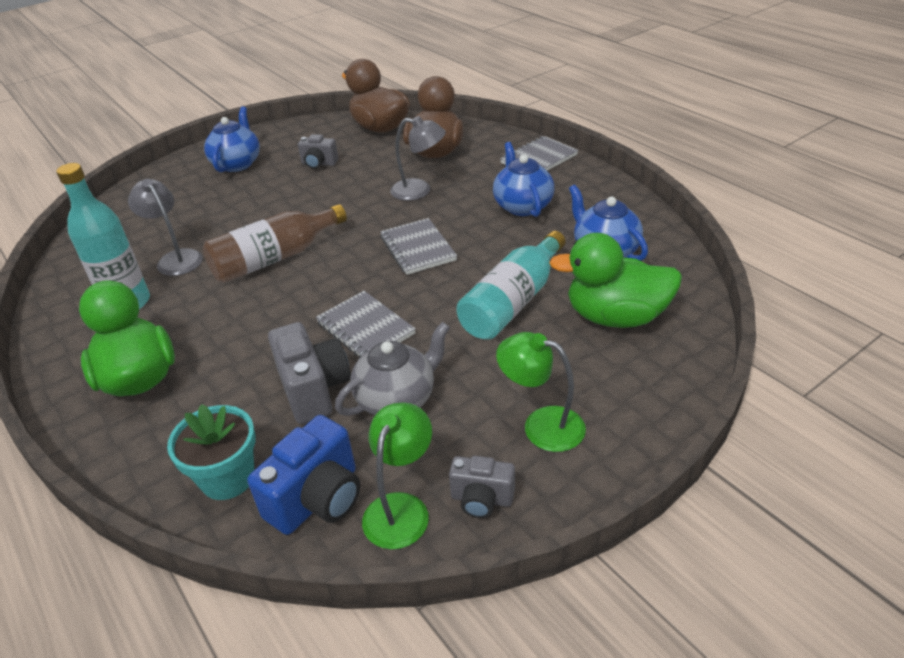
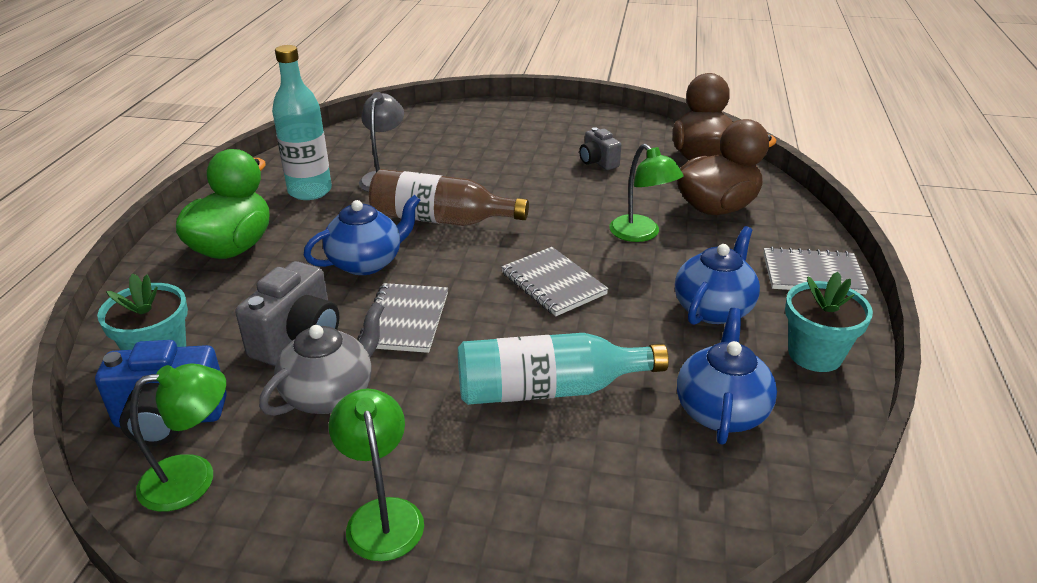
camera: 45 degrees right, 5 degrees down
(237, 163) = (539, 128): blue teapot -> blue teapot (367, 262)
(397, 399) = (330, 394): grey teapot -> grey teapot turned 60 degrees counterclockwise
(418, 248) = (553, 284): grey notebook -> grey notebook turned 60 degrees counterclockwise
(419, 191) = (641, 234): grey lamp -> green lamp
(481, 499) = (242, 528): grey camera -> none
(600, 197) = (815, 354): none -> turquoise flower pot
(615, 317) = (615, 482): green duck -> none

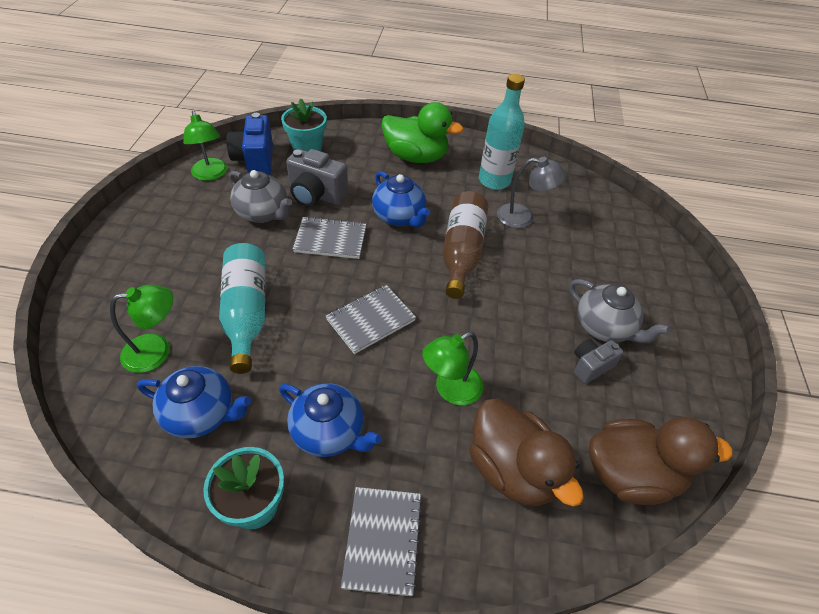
camera: 85 degrees right, 15 degrees up
(382, 515) = (164, 241): green lamp -> green lamp (157, 350)
(550, 151) = (604, 327): none -> grey teapot

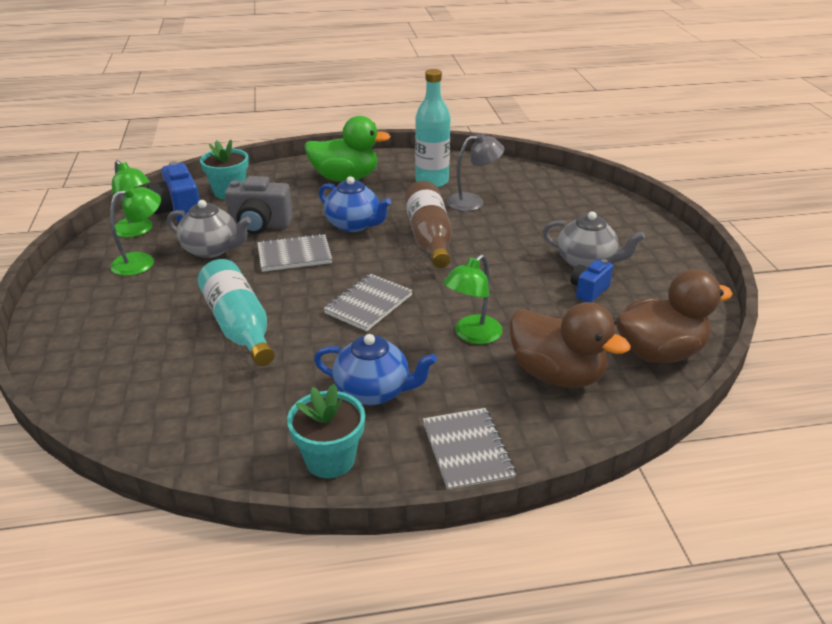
camera: 15 degrees left, 15 degrees down
(157, 350) = (160, 375): green lamp -> green lamp (142, 261)
(201, 414) = (237, 410): blue teapot -> none
(590, 366) = (588, 291): grey camera -> blue camera

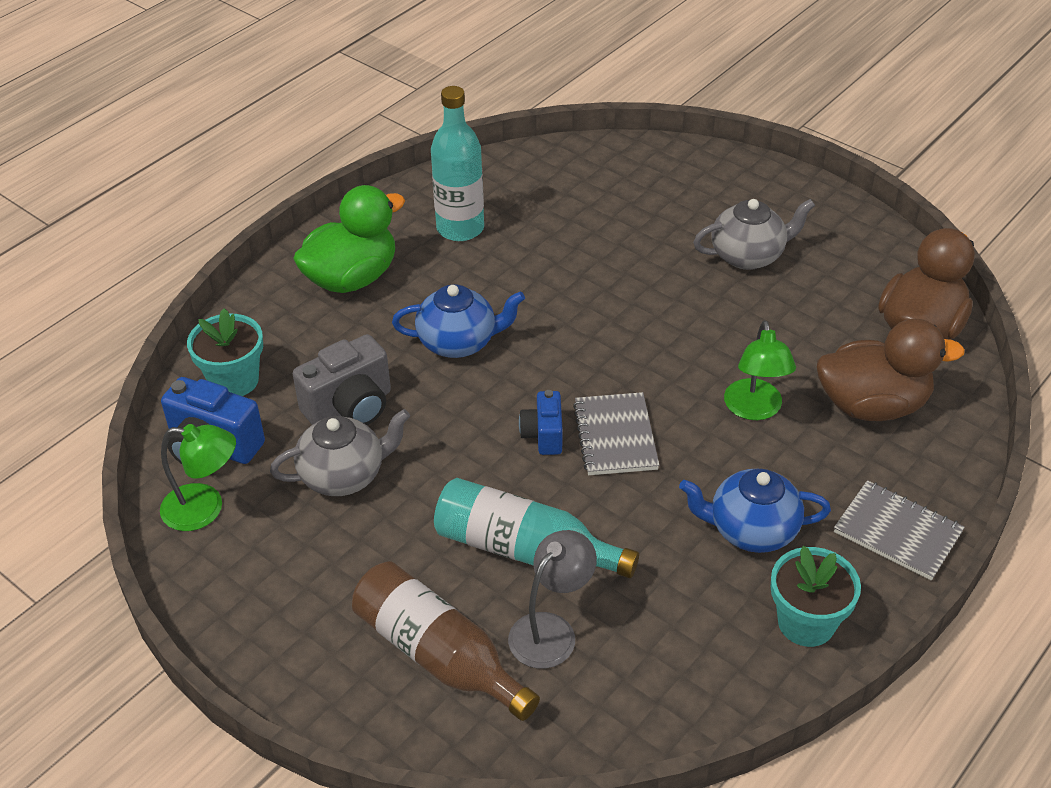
camera: 40 degrees left, 10 degrees up
(142, 261) = (283, 544): green lamp -> none
(294, 255) = (451, 423): grey notebook -> none
(374, 391) = (751, 530): blue teapot -> blue teapot turned 150 degrees counterclockwise
(429, 238) = (563, 313): brown bottle -> brown bottle (439, 655)
(473, 202) = (544, 235): grey lamp -> grey lamp (551, 630)
(588, 291) = (790, 291): blue camera -> blue camera (543, 435)

